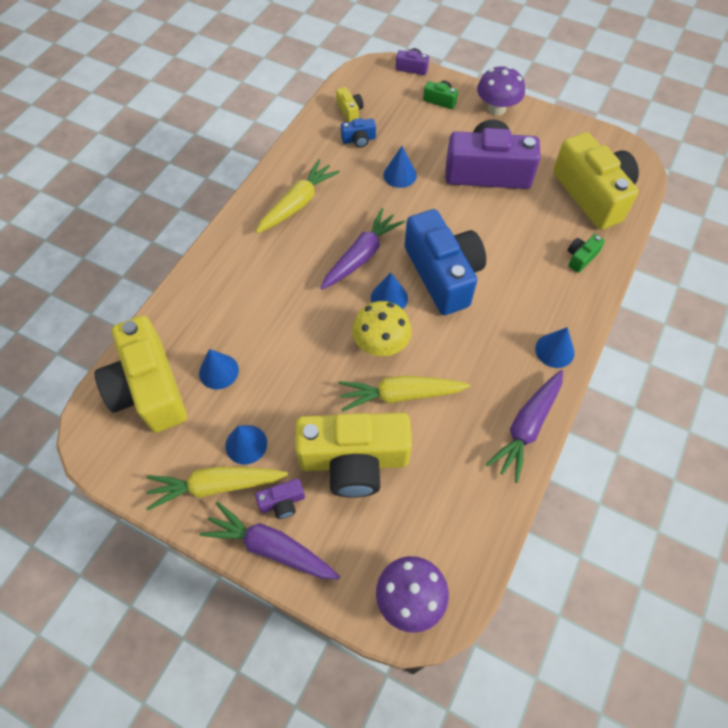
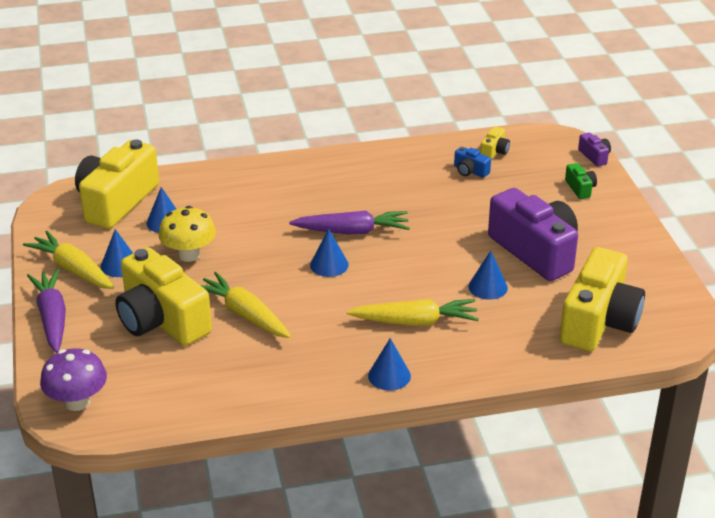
camera: 50 degrees right, 25 degrees down
(282, 502) = (92, 305): purple camera -> none
(298, 203) = (361, 177): yellow carrot -> yellow carrot (415, 321)
(381, 344) = (280, 282): yellow mushroom -> yellow mushroom (189, 255)
(399, 175) = (463, 209): blue cone -> blue cone (488, 287)
(443, 274) = (389, 280): blue camera -> none
(496, 108) = (620, 222): purple mushroom -> none
(527, 427) = (292, 394): purple carrot -> none
(581, 257) = (513, 347): green camera -> none

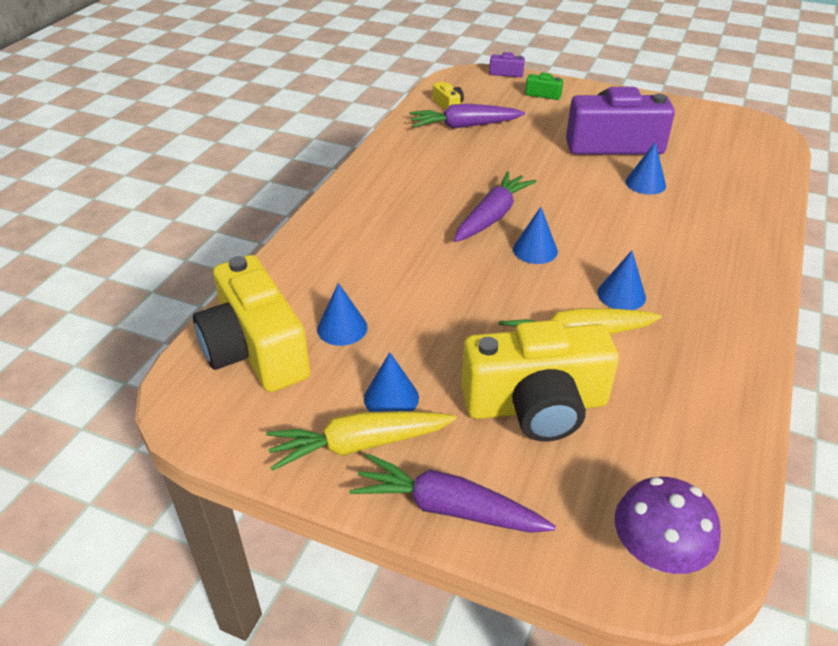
camera: 55 degrees left, 5 degrees up
(189, 255) = (426, 334): yellow mushroom -> none
(389, 375) = (746, 285): blue cone -> blue cone (621, 295)
(415, 321) = (669, 238): yellow carrot -> none
(470, 171) = (464, 126): blue camera -> purple carrot
(598, 321) = (733, 156): yellow camera -> none

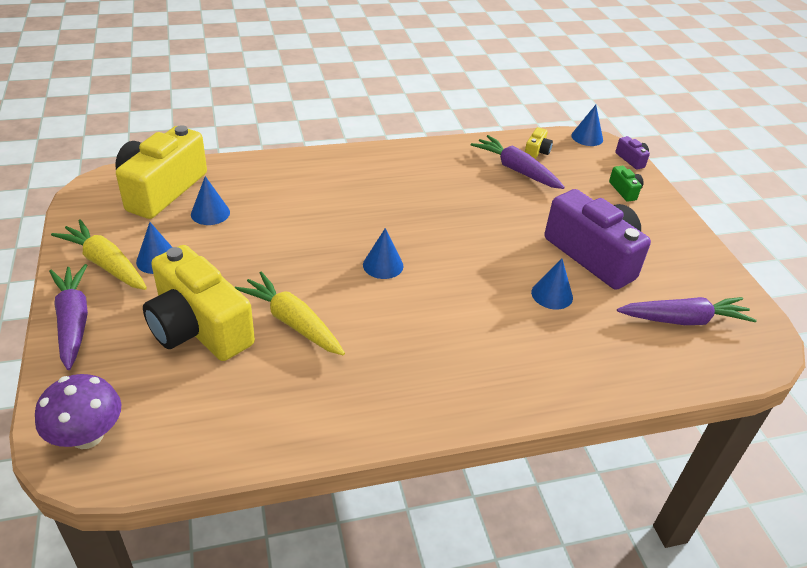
camera: 50 degrees right, 0 degrees up
(492, 216) = (405, 229): purple carrot -> purple carrot (683, 320)
(621, 295) = (369, 330): blue cone -> blue cone (587, 137)

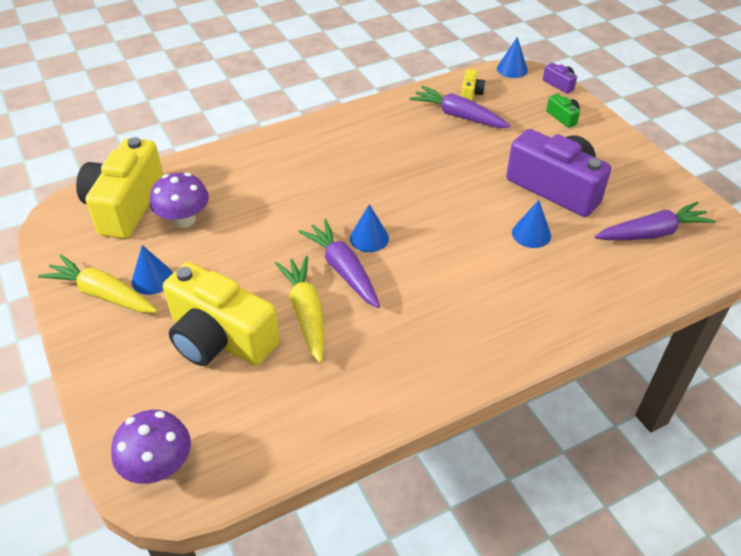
camera: 10 degrees left, 5 degrees up
(73, 321) = (96, 359): purple carrot -> purple carrot (343, 270)
(210, 213) = (184, 220): blue cone -> purple mushroom
(292, 322) = (306, 313): yellow carrot -> yellow carrot turned 45 degrees clockwise

